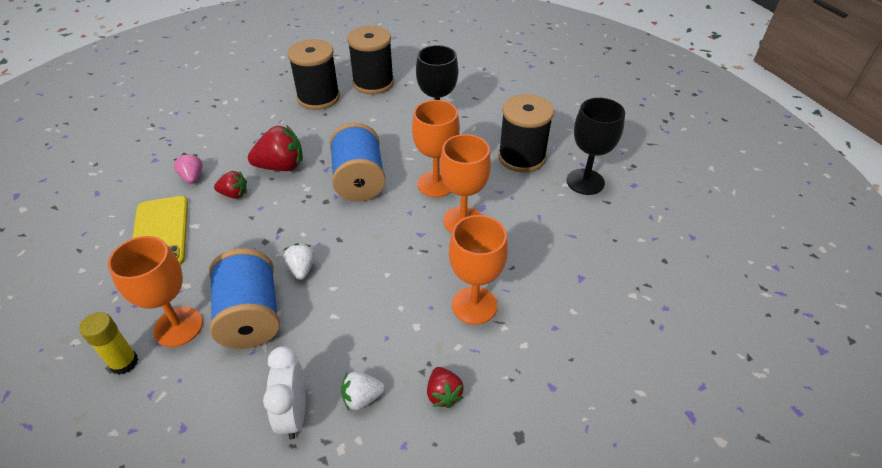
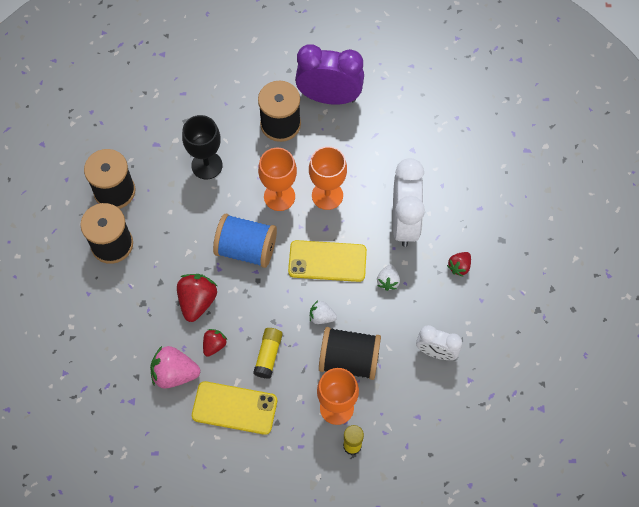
camera: 65 degrees left, 20 degrees up
(192, 177) = (174, 373): pink strawberry -> pink strawberry, size x1.73
(234, 239) = (268, 355): none -> yellow glue stick
(251, 316) = (349, 360): blue spool -> black spool
(362, 398) = (442, 311): white strawberry -> white strawberry (388, 281)
(378, 249) = (327, 261): none -> yellow phone
(443, 394) = (459, 267): red strawberry -> red strawberry turned 120 degrees clockwise
(474, 305) = (404, 222): orange goblet -> white clock
(585, 182) = (329, 97): black goblet -> purple clock

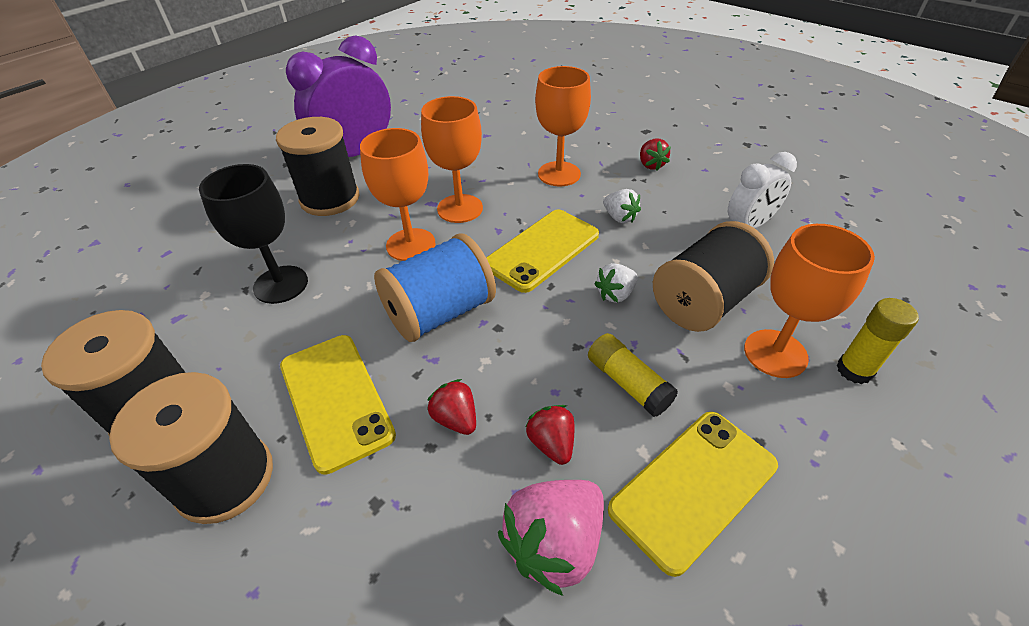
camera: 50 degrees left, 20 degrees down
(170, 249) = (335, 400): none -> yellow phone
(197, 301) = (455, 418): red strawberry -> red strawberry, size x0.58
(404, 222) = (559, 174): white clock -> orange goblet

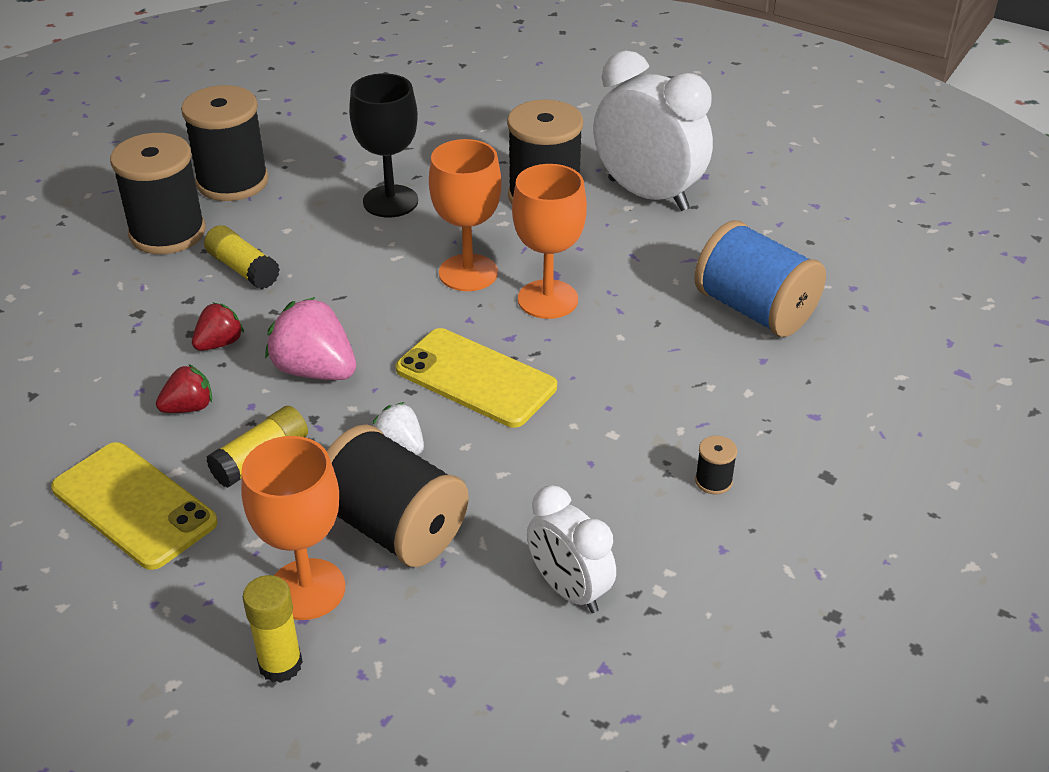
camera: 80 degrees right, 5 degrees down
(335, 400) = (243, 269): yellow phone -> yellow glue stick
(356, 154) = (648, 194): purple clock -> white clock
(439, 313) = (358, 312): blue spool -> blue spool (754, 310)
(554, 544) = (91, 416): pink strawberry -> pink strawberry (315, 370)
(559, 174) = (655, 381): orange goblet -> none
(619, 217) = (560, 447): white strawberry -> none
(651, 165) = (713, 481): red strawberry -> black spool

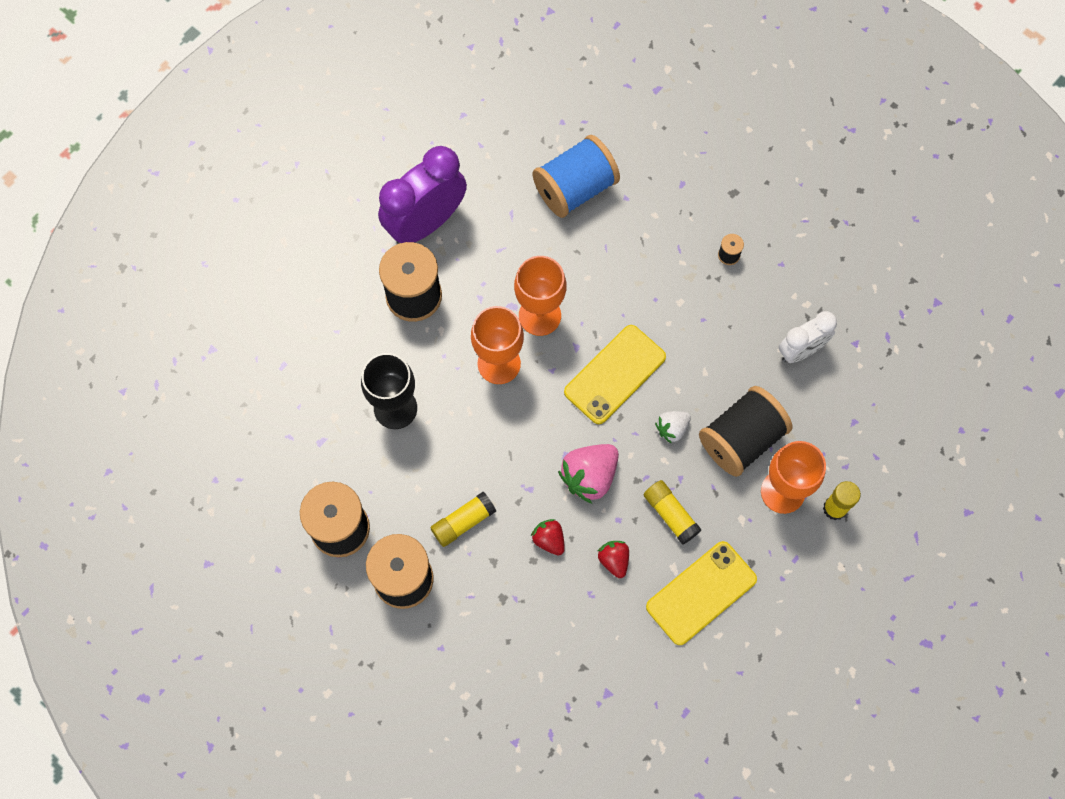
camera: 80 degrees left, 30 degrees up
(648, 194) = (426, 223): white clock -> purple clock

